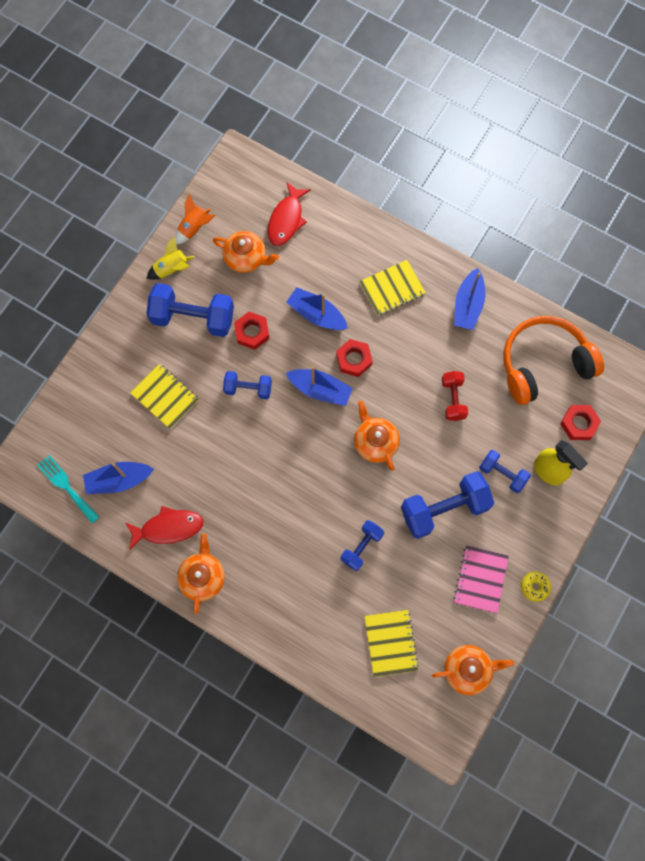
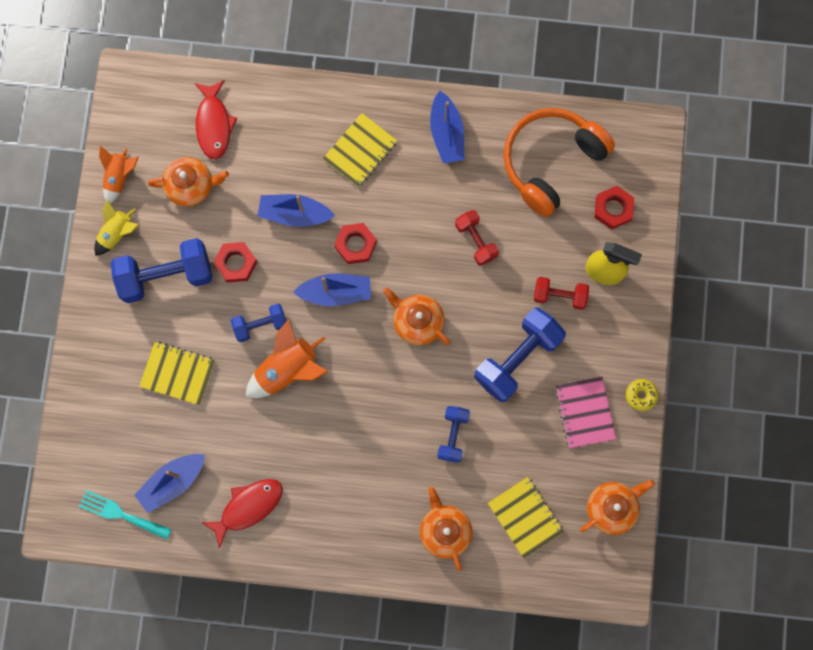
camera: 25 degrees left, 5 degrees up
(202, 577) = (307, 540): orange teapot -> orange teapot (445, 530)
(253, 433) = (288, 369): none -> orange rocket
(502, 474) = (559, 296): blue dumbbell -> red dumbbell

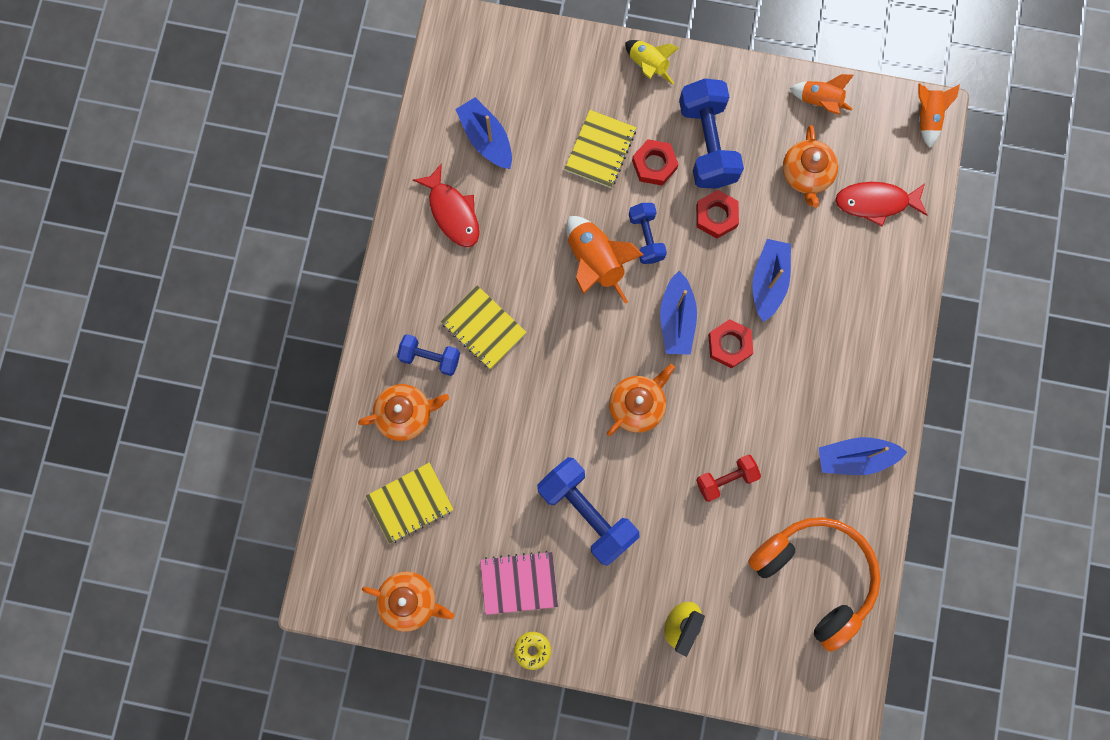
camera: 95 degrees right, 0 degrees up
(117, 233) = (757, 96): yellow rocket -> yellow rocket (648, 65)
(121, 514) = (459, 87): turquoise fork -> none
(130, 83) = (927, 117): none -> orange rocket
(360, 151) = (838, 358): yellow notebook -> yellow notebook (483, 328)
(453, 435) = (507, 432): blue dumbbell -> blue dumbbell (430, 357)
(559, 296) = (655, 568): red dumbbell -> none
(612, 508) = (410, 601): orange teapot -> orange teapot turned 45 degrees counterclockwise
(613, 209) = (754, 643): red nut -> red nut (654, 164)

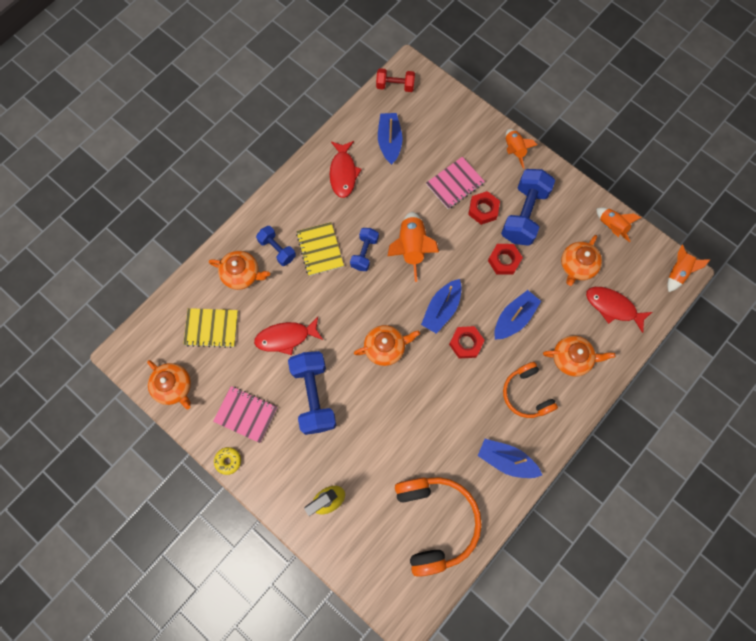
camera: 30 degrees right, 5 degrees down
(509, 462) = (286, 337): none -> red fish
(600, 150) = (455, 184): yellow notebook -> pink notebook
(646, 237) = (452, 250): blue dumbbell -> blue dumbbell (364, 253)
(648, 65) = (514, 150): yellow rocket -> orange rocket
(726, 479) = (414, 425): red dumbbell -> red dumbbell (395, 86)
(834, 366) = (526, 394): none -> orange headphones
(862, 293) = (572, 358): none -> orange teapot

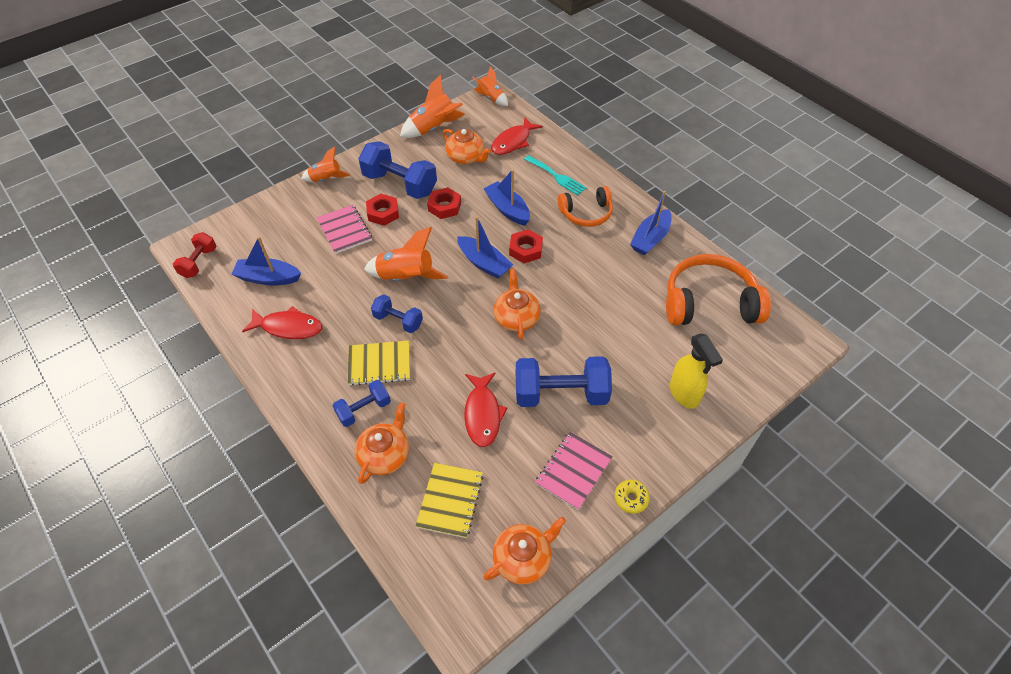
camera: 80 degrees left, 20 degrees down
(572, 358) = (556, 176): orange teapot -> turquoise fork
(611, 227) = (434, 129): orange rocket -> orange rocket, size x1.58

